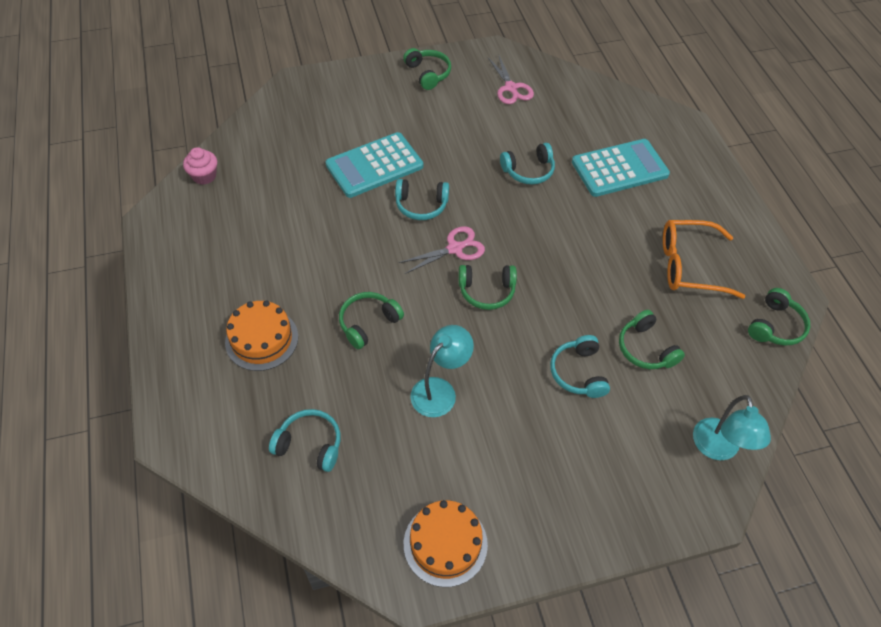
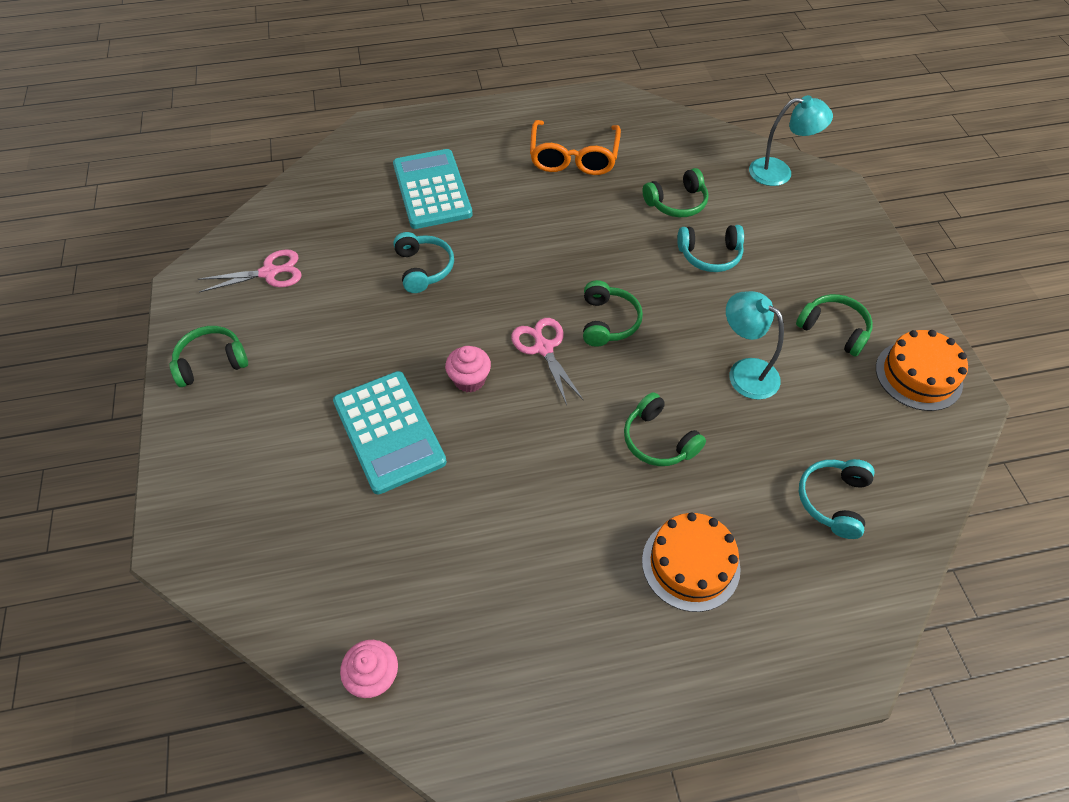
camera: 85 degrees left, 0 degrees up
(421, 205) = (469, 380): turquoise headphones -> pink cupcake
(775, 326) = (645, 114): green headphones -> green headphones (834, 329)

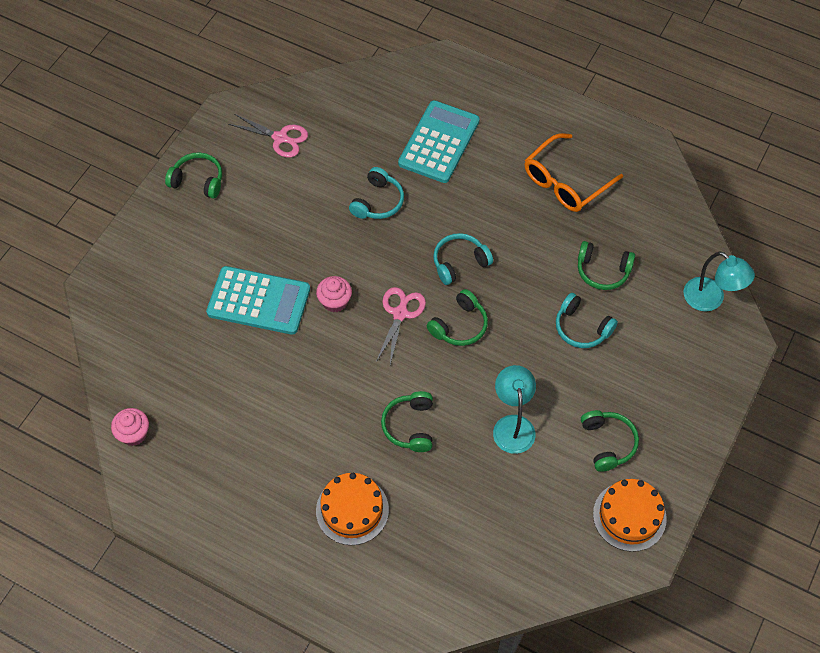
camera: 40 degrees right, 5 degrees up
(389, 431) = (259, 301): turquoise calculator -> turquoise calculator turned 90 degrees counterclockwise
(833, 500) = (476, 543): turquoise headphones -> turquoise headphones (459, 262)

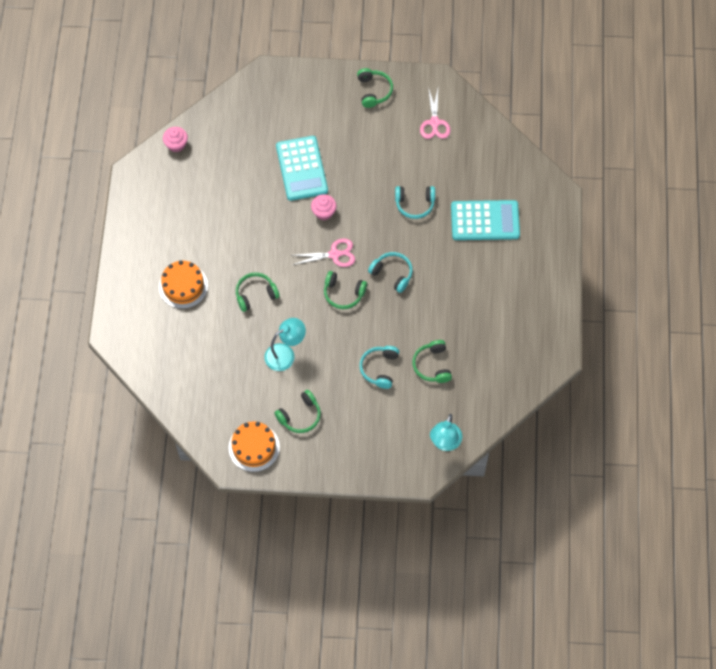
camera: 65 degrees right, 5 degrees up
(565, 182) = (495, 314): orange glasses -> none

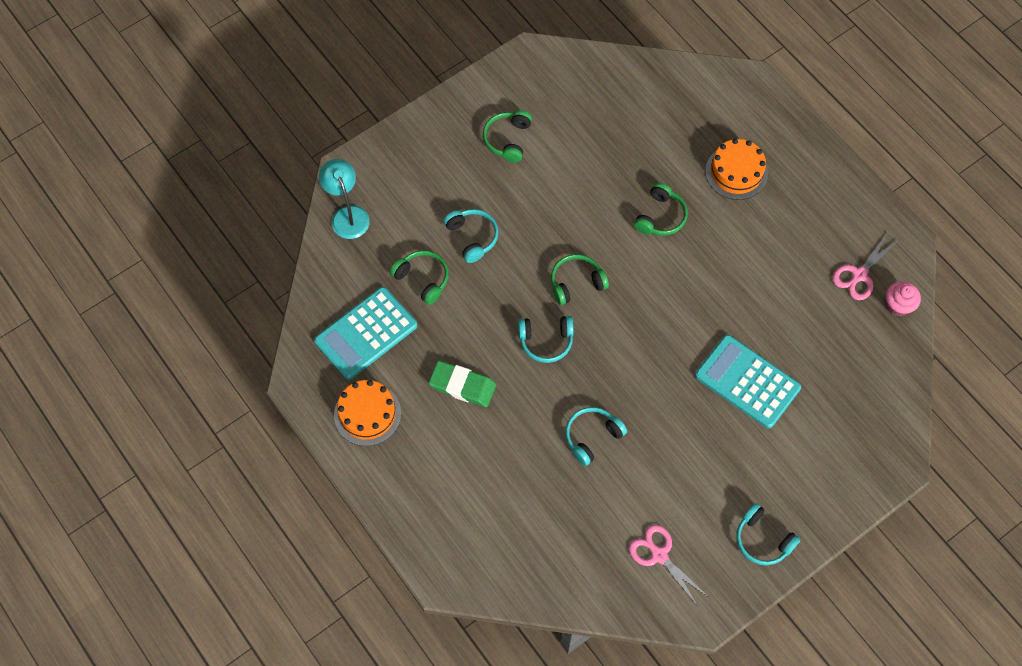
camera: 140 degrees right, 0 degrees up
(254, 447) = (524, 83): orange cake -> orange cake (367, 414)
(285, 354) = (576, 183): turquoise lamp -> none
(323, 212) = (677, 351): pink cupcake -> none
(334, 254) = (623, 316): pink scissors -> pink scissors (859, 275)
(374, 91) = (762, 540): green headphones -> turquoise headphones
(463, 285) = (462, 386): none -> green eraser
(485, 220) = (500, 478): turquoise calculator -> turquoise calculator (366, 333)

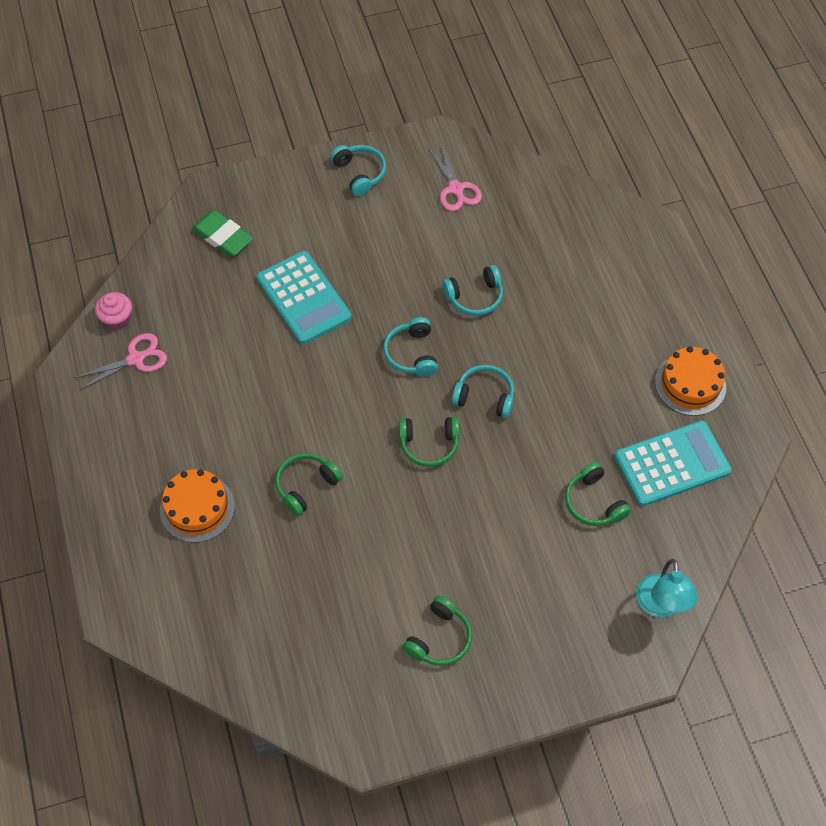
camera: 160 degrees left, 5 degrees down
(462, 386) = (585, 381): green eraser -> green eraser (223, 237)
(472, 237) = (523, 531): turquoise headphones -> turquoise headphones (411, 353)

